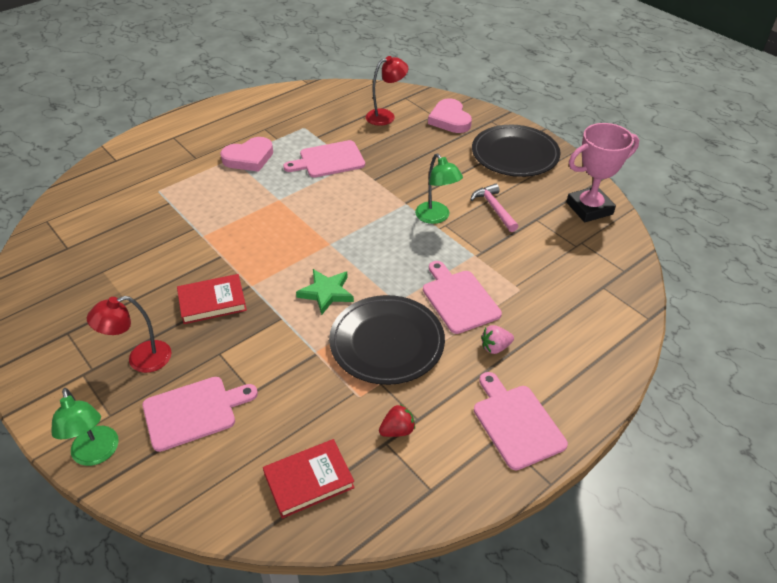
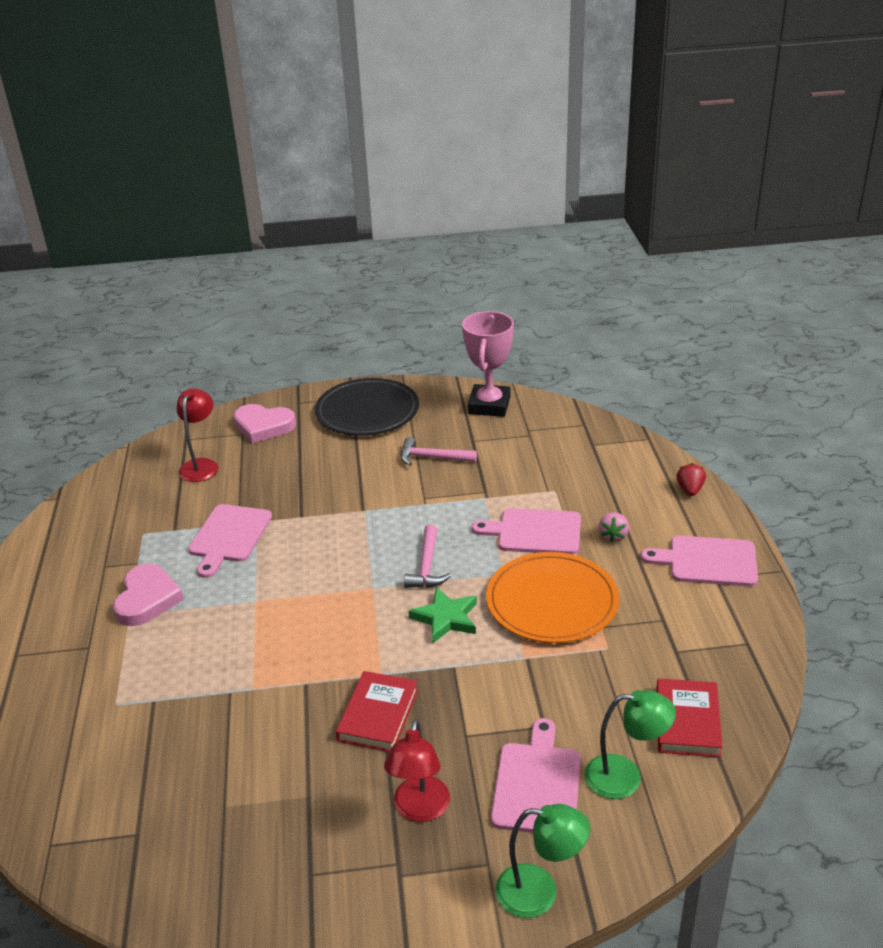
camera: 55 degrees left, 10 degrees down
(372, 259) = (427, 566): none -> pink hammer
(387, 342) = (552, 601): black plate -> orange plate
(397, 430) = (667, 638): red strawberry -> red strawberry (690, 490)
(436, 217) = (407, 499): green lamp -> green lamp (625, 777)

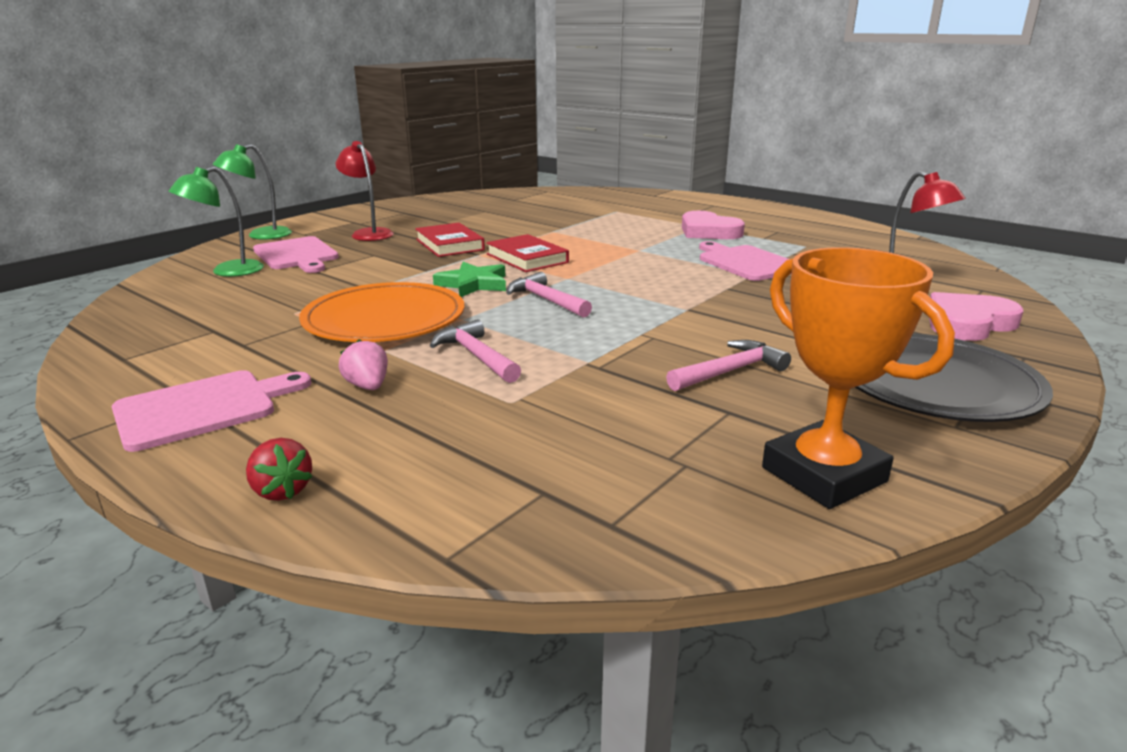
camera: 135 degrees right, 10 degrees down
(489, 405) = (823, 475): pink trophy -> orange trophy
(535, 532) = (476, 356): pink cutting board -> pink hammer
(687, 721) = (182, 302): red book -> red book (527, 258)

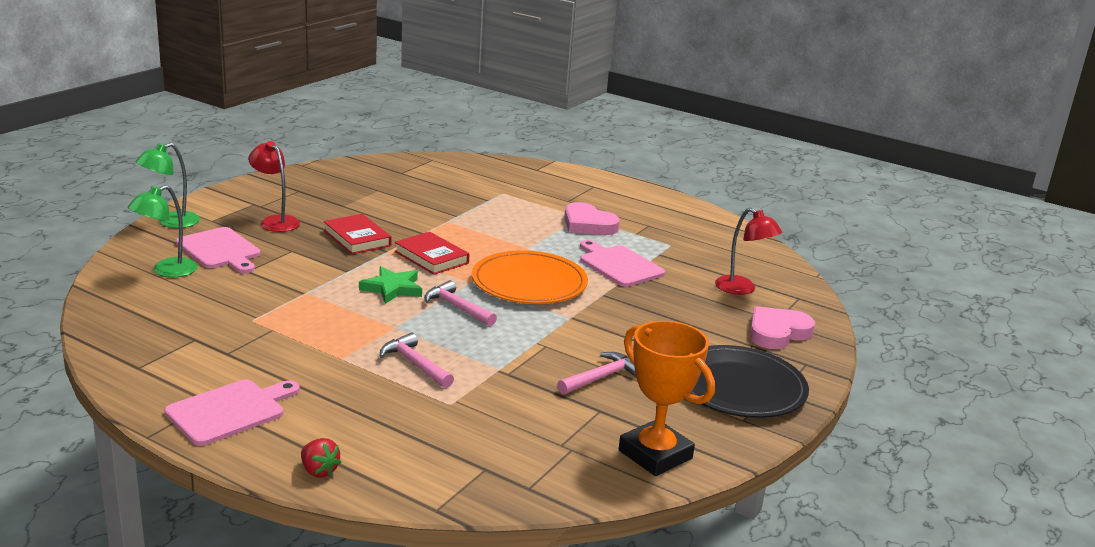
camera: 10 degrees left, 0 degrees up
(368, 386) = (343, 392): pink strawberry -> none
(384, 319) = (331, 327): orange plate -> orange plate (529, 283)

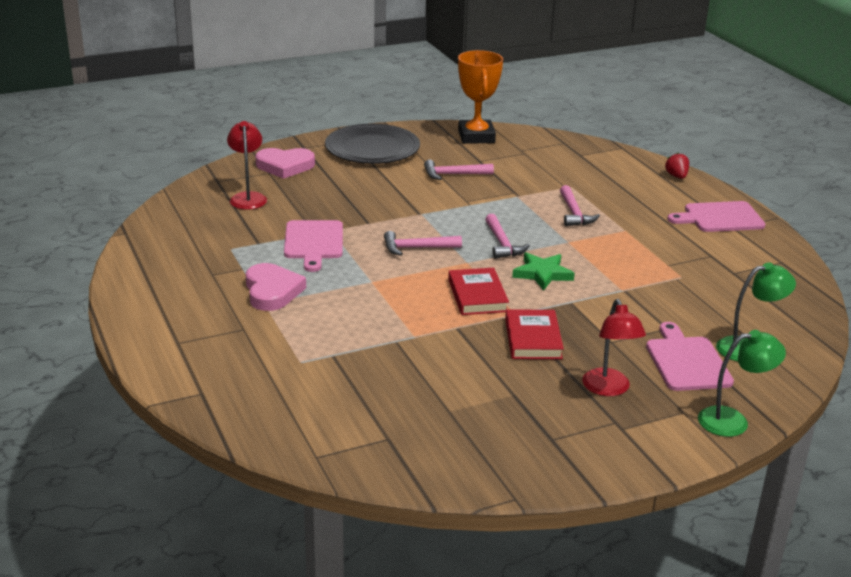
camera: 145 degrees left, 5 degrees up
(529, 283) = (416, 248): orange plate -> pink hammer

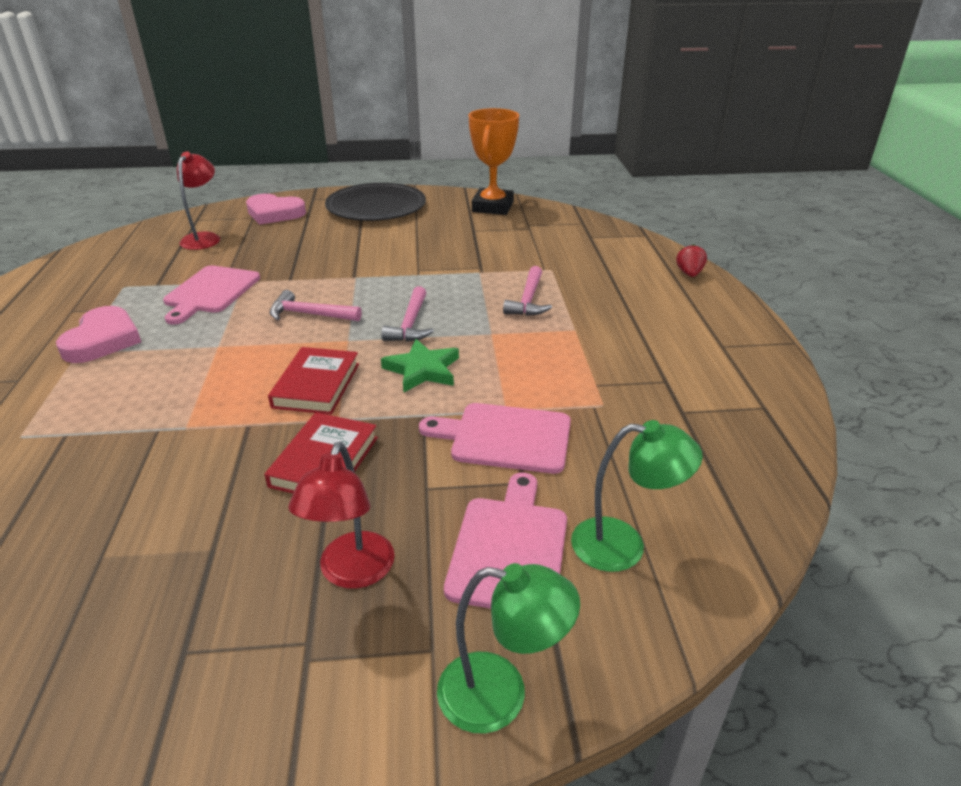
camera: 20 degrees right, 5 degrees up
(453, 174) = (431, 241): pink hammer -> none
(720, 218) = (712, 331): pink cutting board -> pink cutting board (505, 437)

